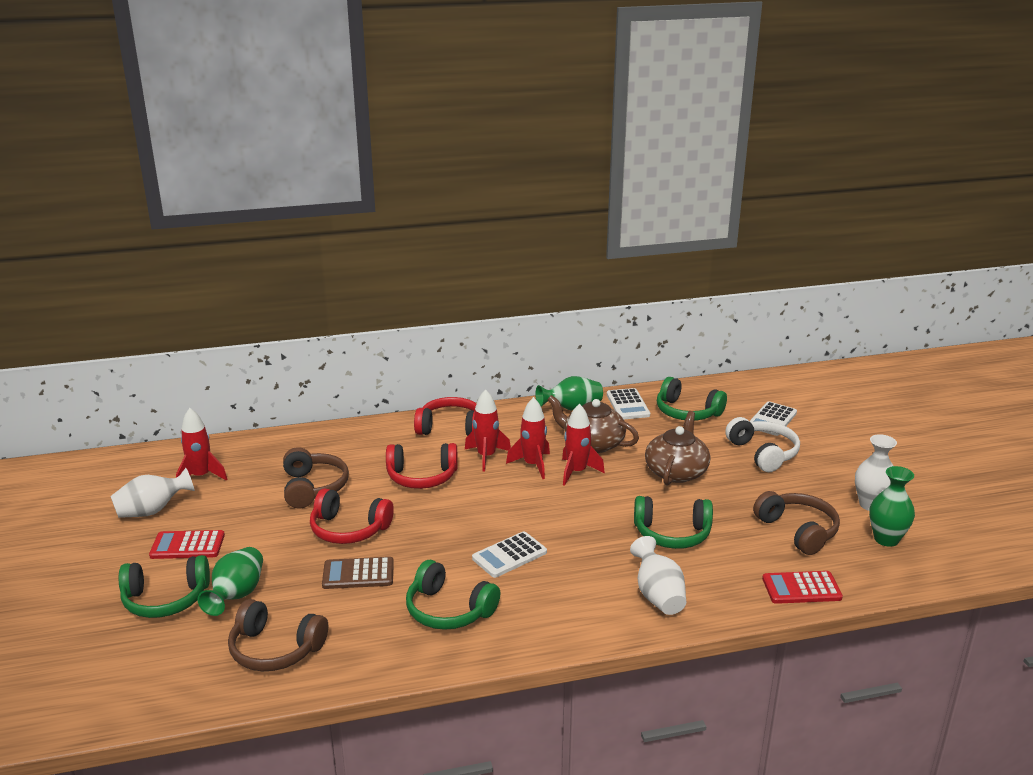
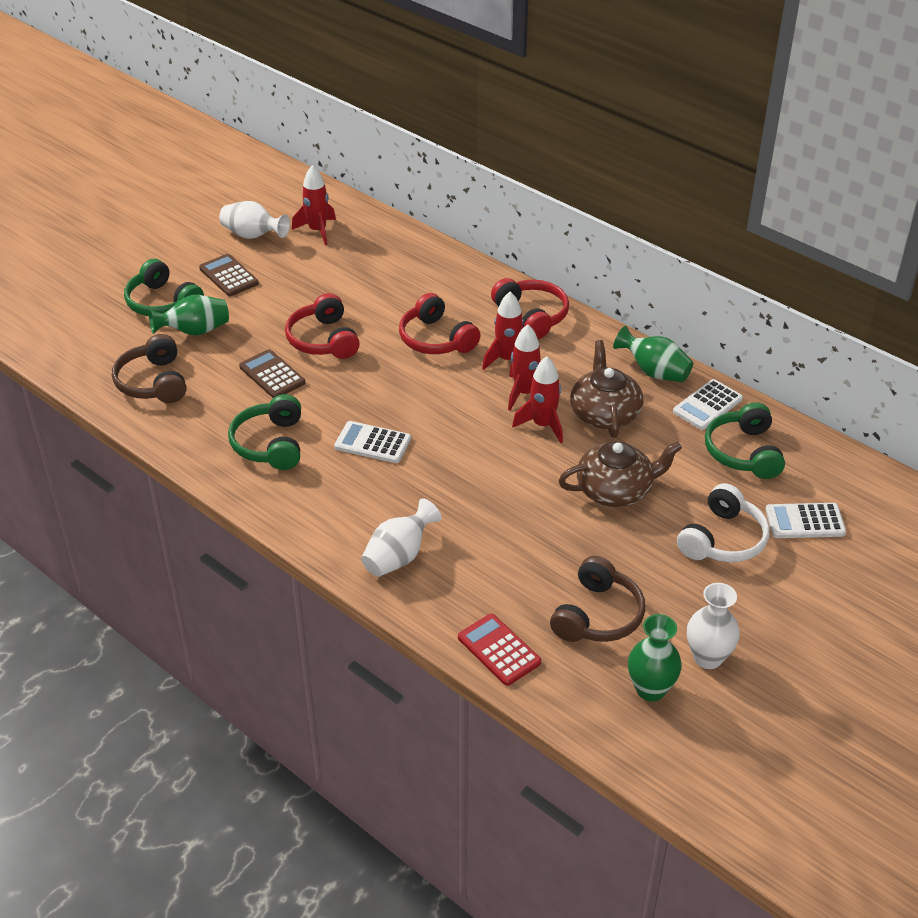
camera: 55 degrees right, 15 degrees up
(187, 546) = (229, 276): red calculator -> brown calculator
(313, 487) = (360, 292): brown headphones -> none
(672, 534) = (503, 529): green headphones -> none

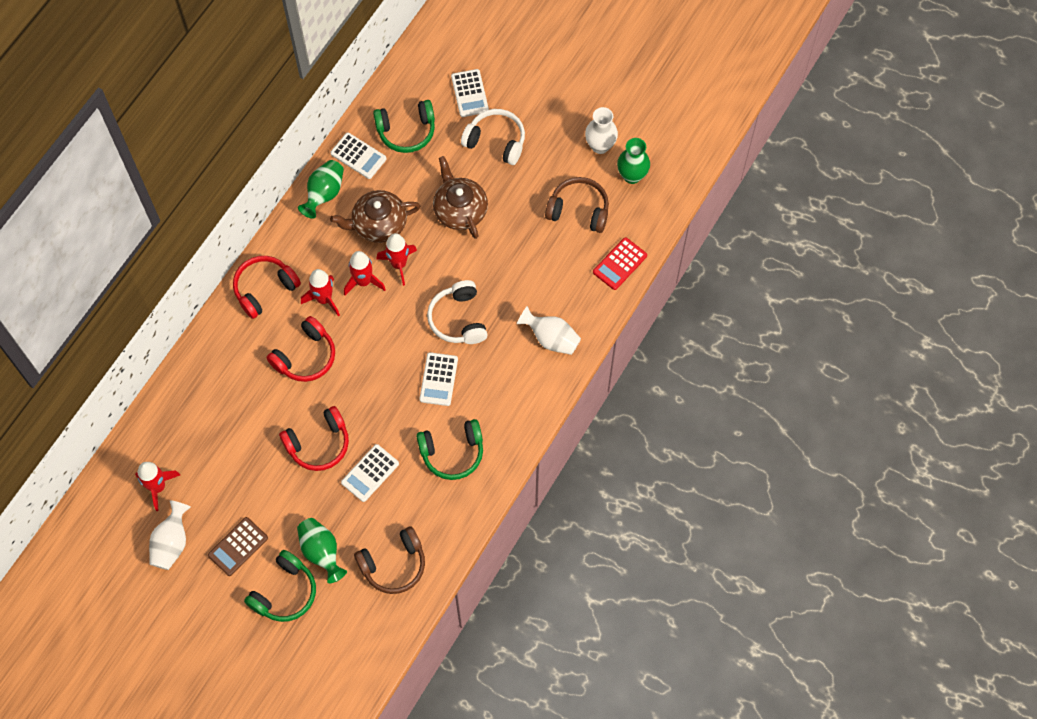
camera: 100 degrees left, 25 degrees up
(272, 375) = (370, 473): brown calculator -> white calculator
(452, 470) = (458, 319): none -> white headphones

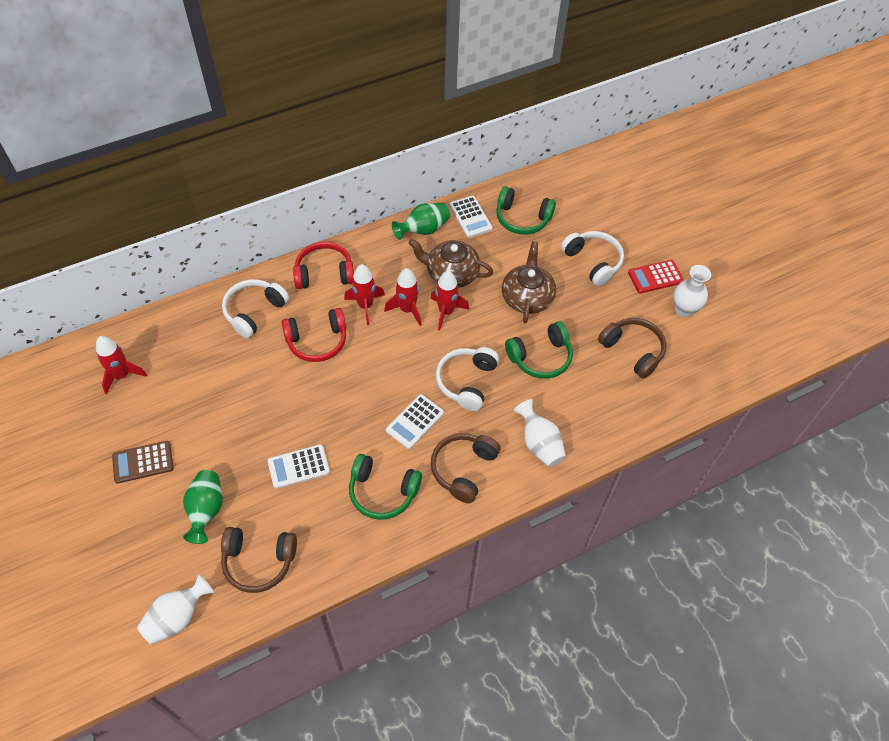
camera: 30 degrees right, 10 degrees down
(172, 543) = (95, 426): white vase -> white vase (178, 617)
(229, 362) = (254, 311): none -> white headphones
(285, 592) = (148, 526): green headphones -> green headphones (540, 357)
(318, 444) = (274, 417): red headphones -> none
(469, 93) = (593, 217): white calculator -> none
(504, 396) = (463, 469): none -> brown headphones
(620, 264) = (644, 414): red calculator -> red calculator (655, 277)
(632, 176) = (699, 348): green vase -> none

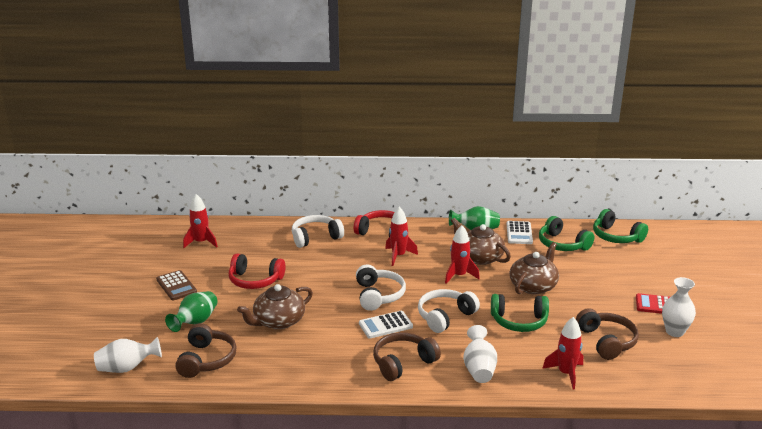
camera: 30 degrees right, 30 degrees down
(143, 462) = (176, 286): brown calculator -> brown calculator turned 135 degrees counterclockwise
(258, 561) = (206, 360): brown headphones -> brown headphones turned 120 degrees counterclockwise
(298, 467) = (278, 321): white calculator -> brown teapot
(317, 341) = (347, 263): red headphones -> red headphones (255, 280)
(382, 492) = (328, 354): green headphones -> green headphones (616, 237)
(407, 309) = (429, 266): red rocket -> red rocket (566, 373)
(593, 262) = (607, 282): white headphones -> white headphones (378, 295)

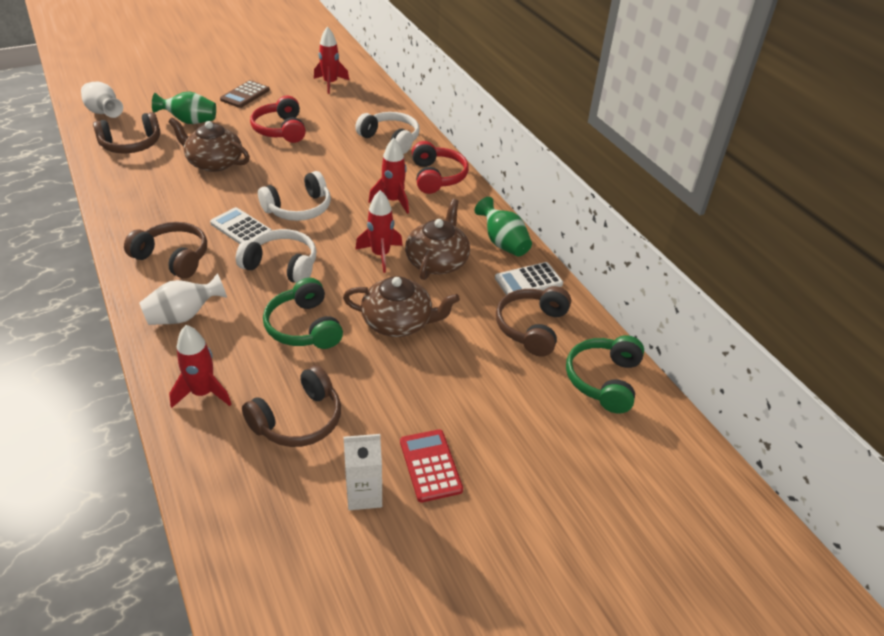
camera: 60 degrees right, 15 degrees up
(562, 244) = (532, 327): green headphones -> brown headphones
(674, 331) = (364, 494): white vase -> white carton

